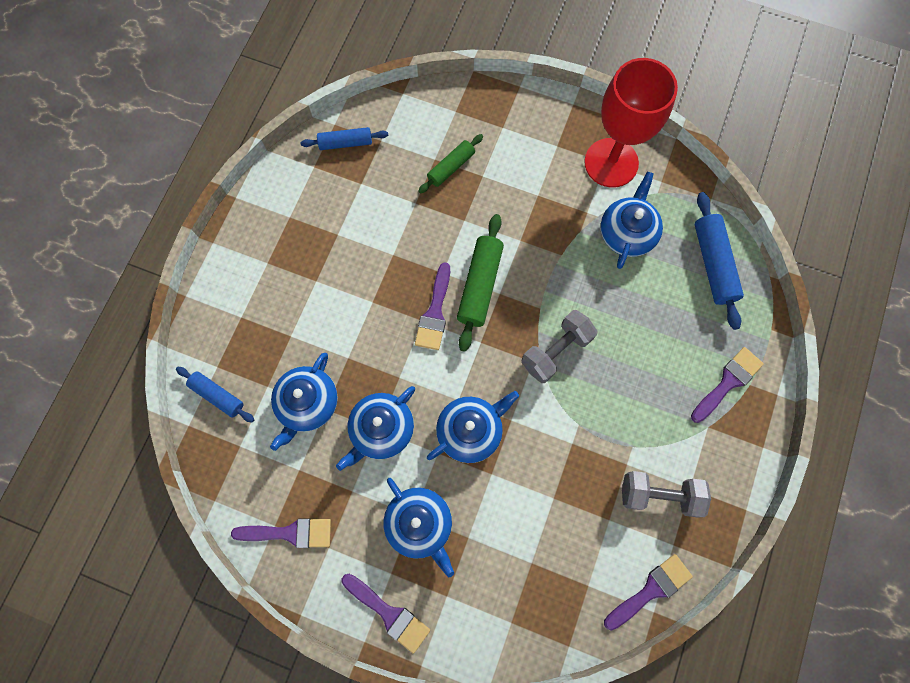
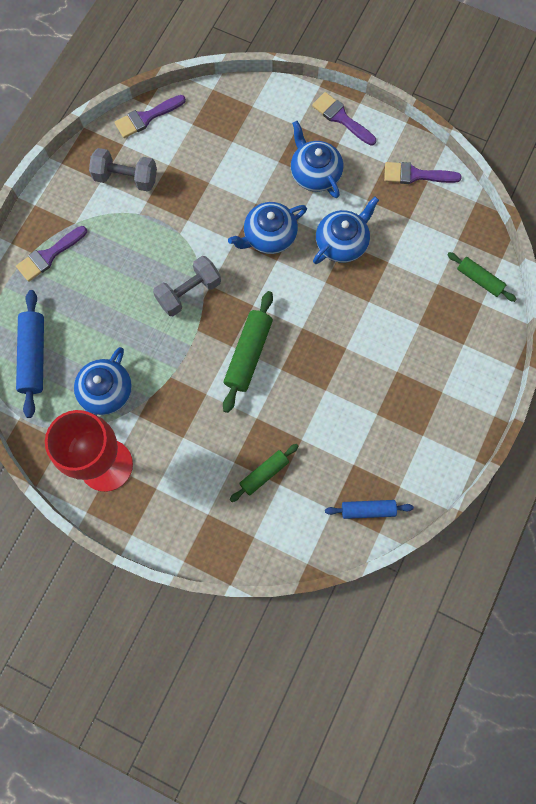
camera: 175 degrees left, 0 degrees up
(217, 395) = (479, 279): blue rolling pin -> green rolling pin
(307, 403) = (403, 267): blue teapot -> none
(435, 312) = (291, 334): purple brush -> none

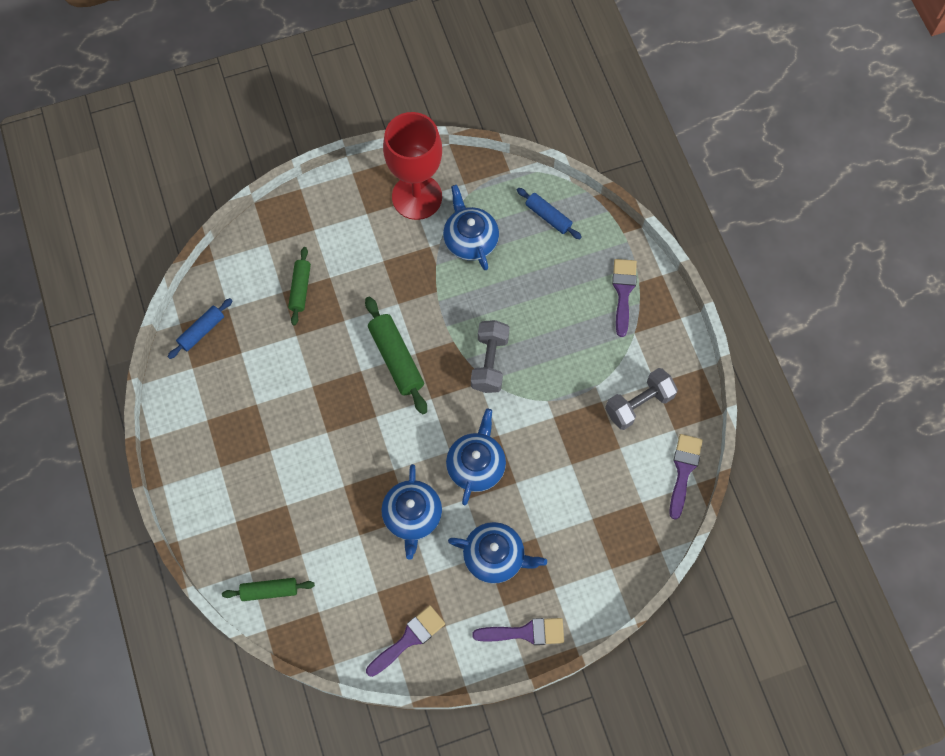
camera: 135 degrees right, 5 degrees down
(34, 356) = (548, 216): blue rolling pin -> blue rolling pin, size x0.63

